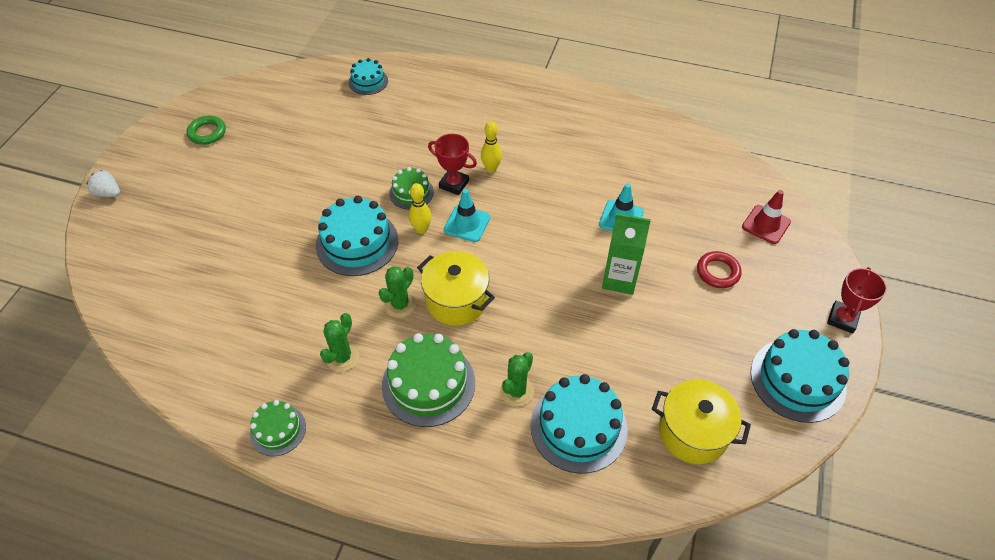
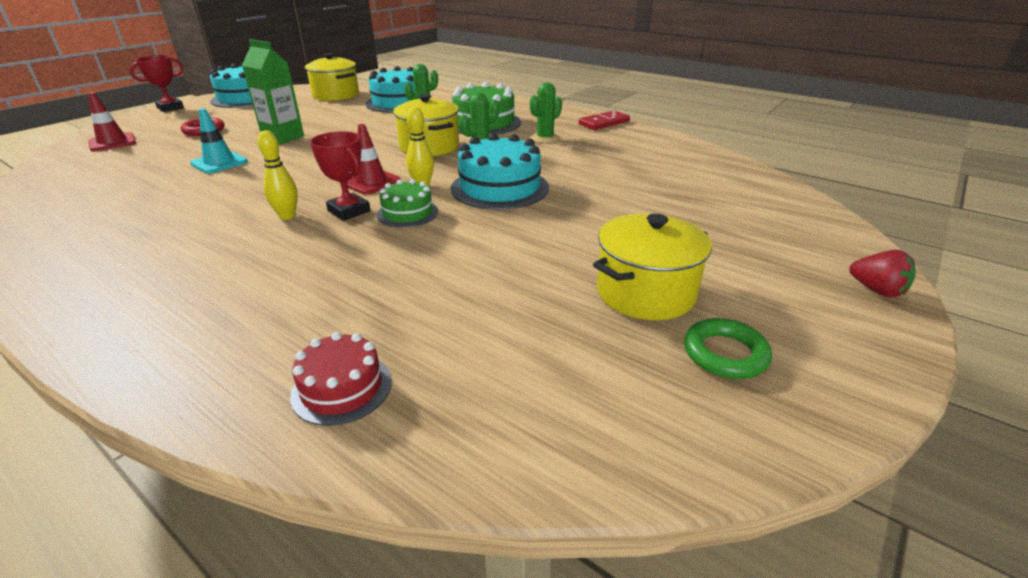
camera: 160 degrees left, 20 degrees down
(108, 193) = (876, 290): white strawberry -> red strawberry
(241, 160) = (645, 292): none -> yellow pot
(278, 430) = (604, 123): green cake -> red domino
(368, 81) = (342, 388): turquoise cake -> red cake
(467, 224) = (370, 182): turquoise traffic cone -> red traffic cone

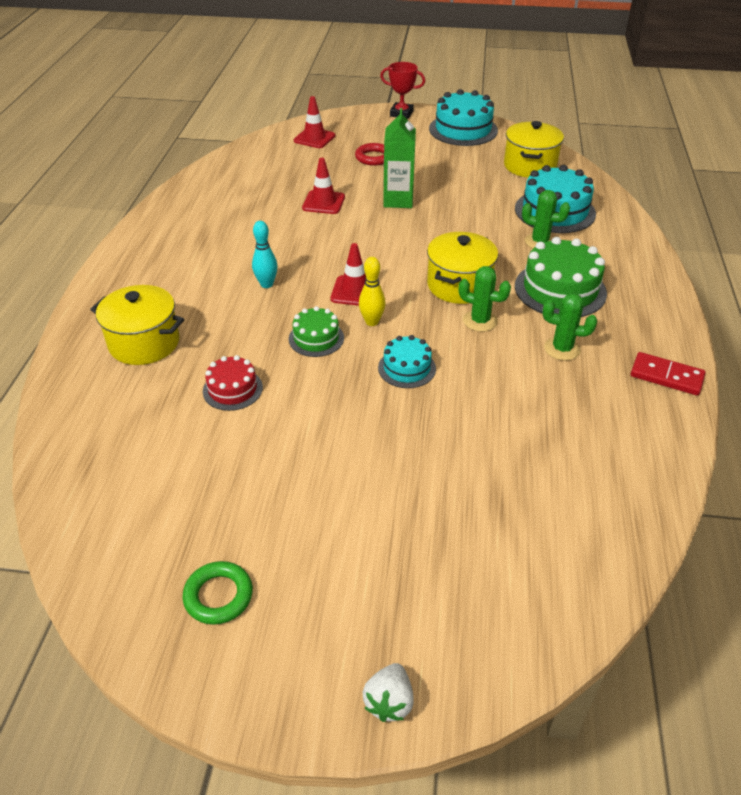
camera: 60 degrees right, 10 degrees up
(219, 163) = (323, 202): turquoise traffic cone -> red traffic cone
(287, 216) = (266, 284): yellow bowling pin -> turquoise bowling pin
(342, 388) = (94, 417): red cake -> red cake (232, 389)
(349, 211) = (296, 308): red trophy -> none
(499, 188) = (407, 368): turquoise cake -> turquoise cake, size x0.57
(645, 292) = (280, 525): yellow pot -> yellow pot (144, 343)
(876, 290) = (389, 702): red strawberry -> white strawberry

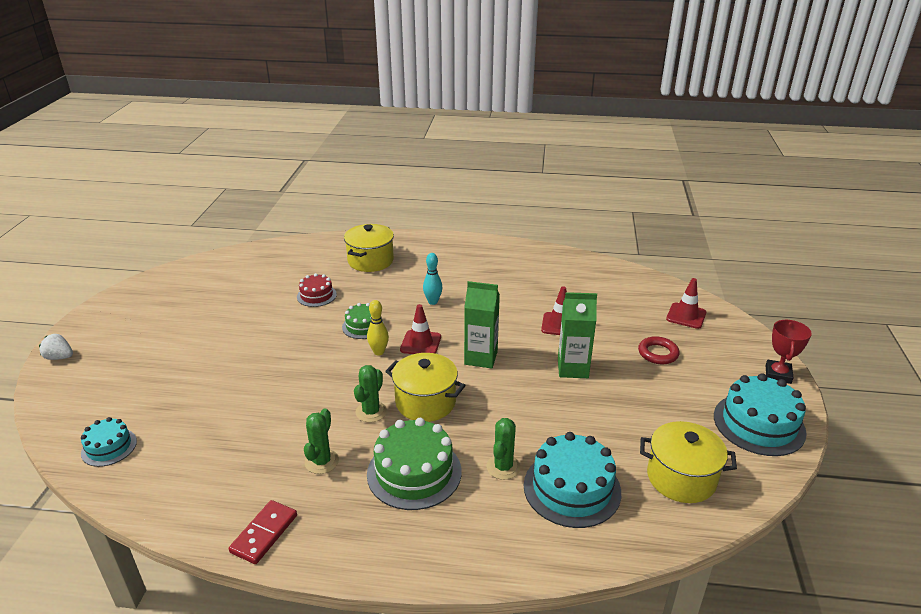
camera: 90 degrees right, 10 degrees down
(218, 596) = (157, 302): green ring -> none
(382, 251) = (481, 358): none -> green carton
(407, 368) = (318, 369): turquoise cake -> turquoise cake (109, 447)

